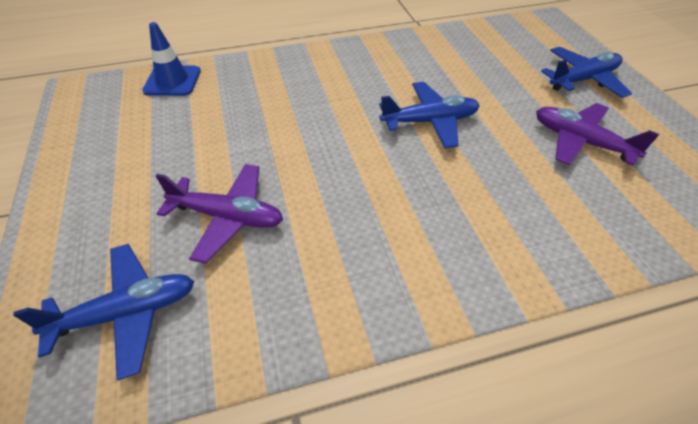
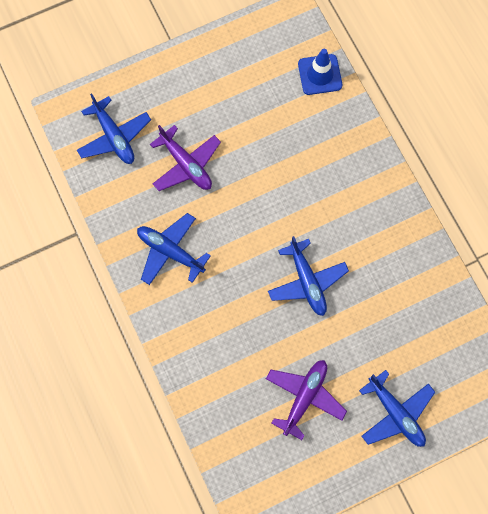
camera: 80 degrees right, 25 degrees up
(227, 217) = (186, 164): purple plane -> purple plane turned 45 degrees counterclockwise
(366, 255) = (170, 251): none -> blue plane

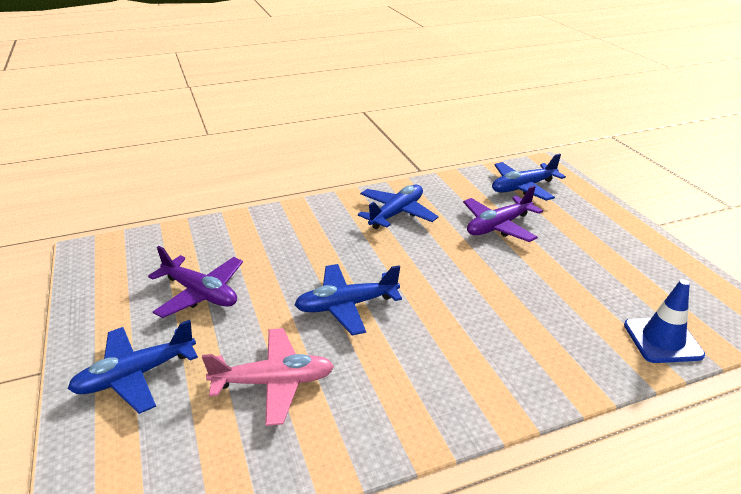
camera: 95 degrees right, 40 degrees down
(389, 319) = (274, 382): none -> pink plane

